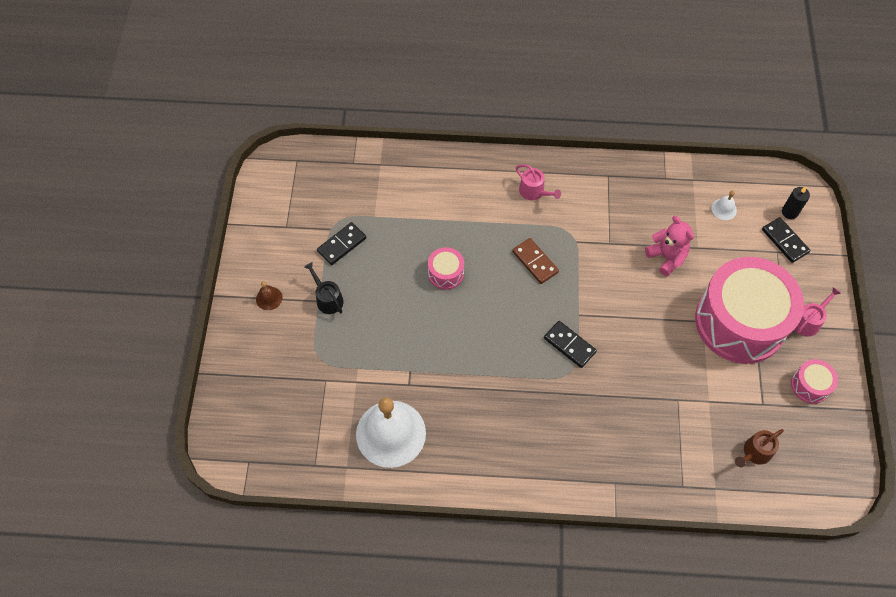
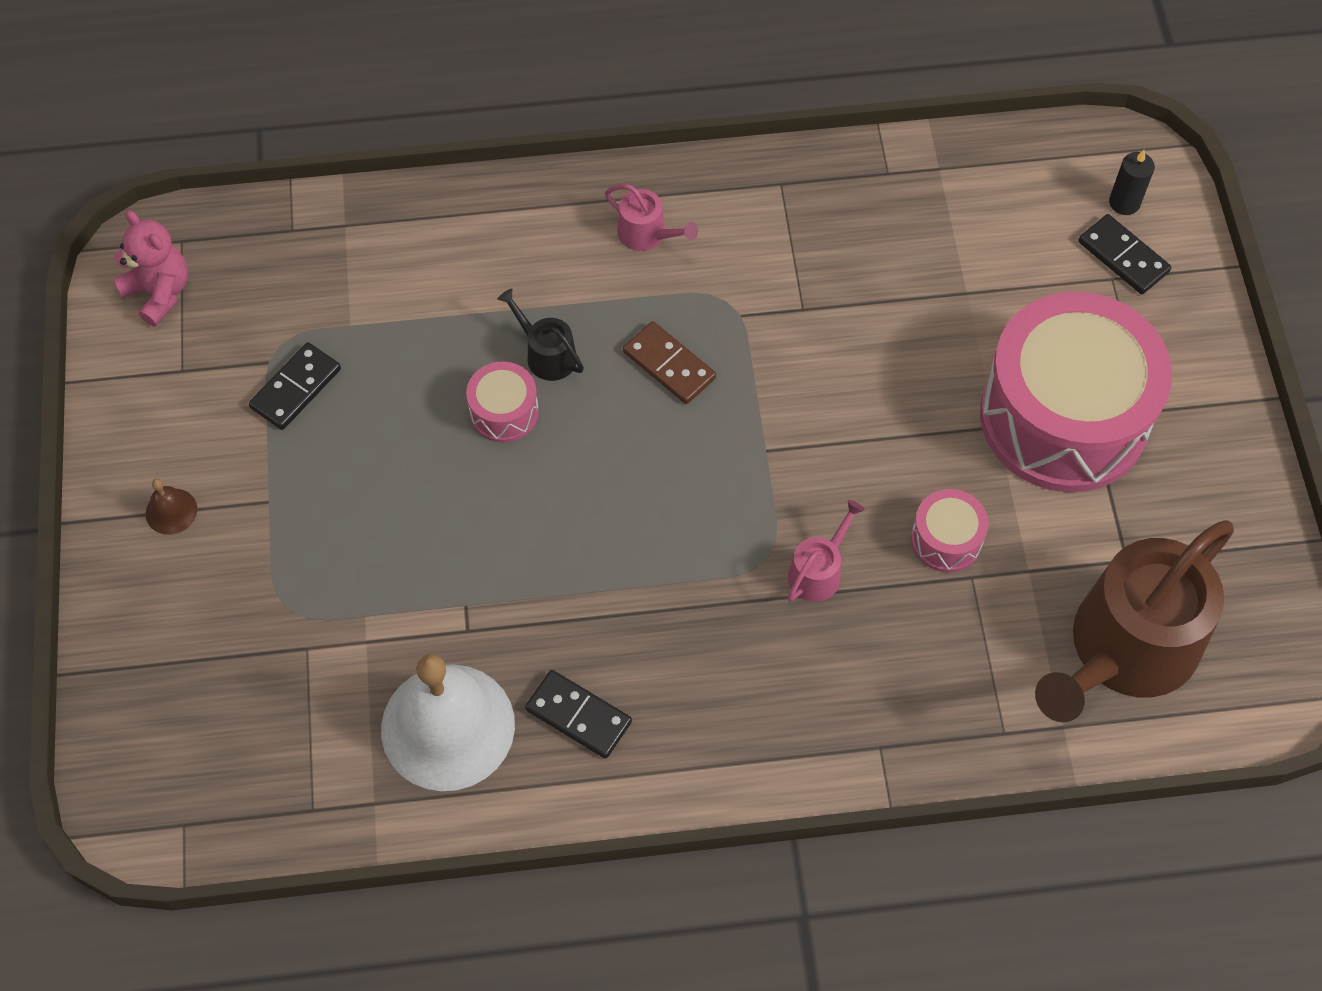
camera: 10 degrees left, 0 degrees up
(327, 299) = (285, 495): black watering can -> black watering can (546, 354)
(569, 345) = (757, 509): black domino -> black domino (578, 715)
(666, 257) = (912, 319): pink teddy bear -> pink teddy bear (159, 292)
(724, 209) = (1004, 214): white bell -> none
(755, 453) = (1125, 650): brown watering can -> brown watering can, size x2.41
(808, 321) = (1186, 397): pink watering can -> pink watering can (818, 571)
(810, 385) = (1206, 512): pink drum -> pink drum (946, 540)

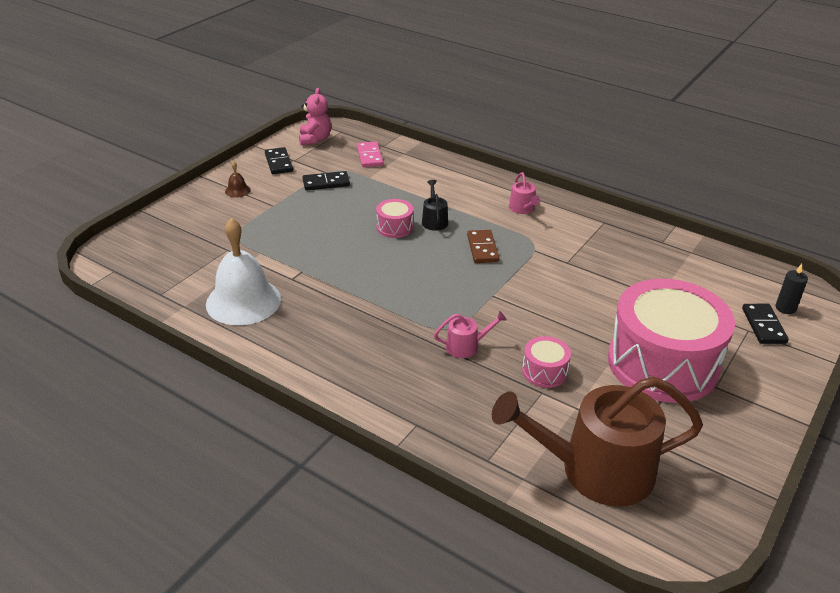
camera: 40 degrees right, 25 degrees down
(298, 273) = (369, 156): none -> pink domino
(578, 715) = (298, 329): black domino -> black domino (279, 163)

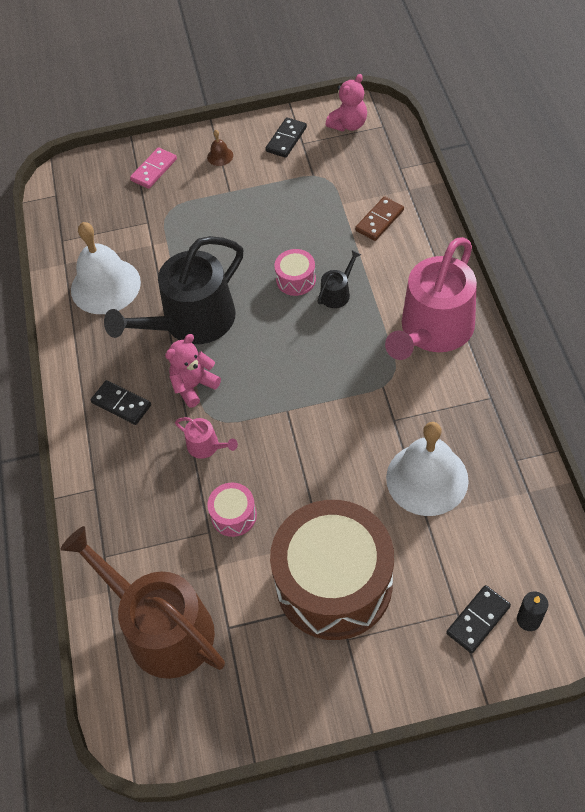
camera: 50 degrees right, 20 degrees up
(326, 183) = (298, 189): black domino -> black domino (121, 404)
(349, 285) = (192, 321): none -> black watering can
(369, 156) = (372, 176): pink domino -> pink domino (154, 170)
(405, 319) = (194, 386): none -> pink teddy bear
(482, 248) = (339, 353): brown domino -> brown domino (379, 220)
(523, 209) = (433, 330): pink watering can -> pink watering can, size x2.41
(630, 278) = (427, 478): none -> white bell
(662, 363) = (334, 583): pink drum -> brown drum

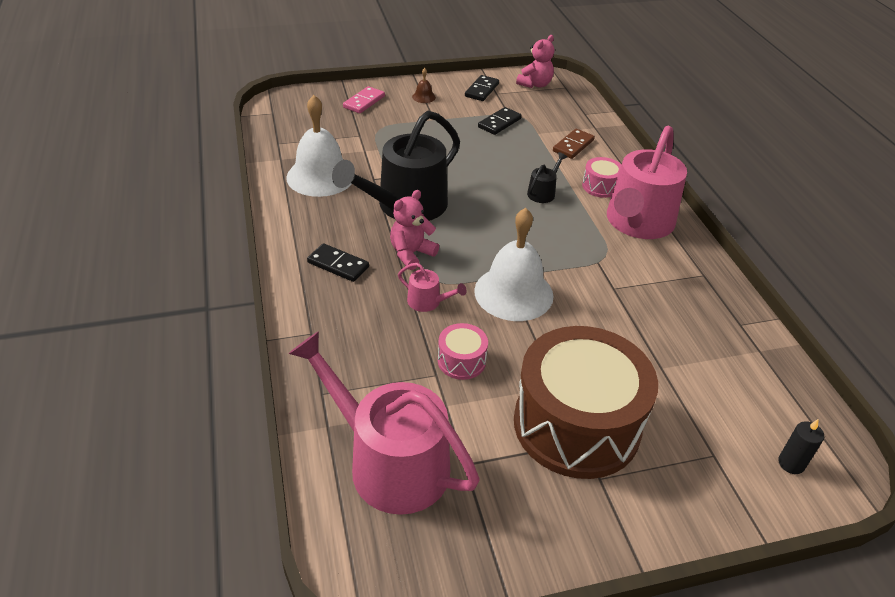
camera: 10 degrees left, 15 degrees down
(162, 628) = (389, 463): brown watering can -> pink watering can
(296, 280) = (502, 181): pink drum -> pink drum (600, 186)
(427, 478) = (656, 336): white bell -> white bell (513, 293)
(478, 620) = (737, 462): black domino -> black domino (499, 123)

